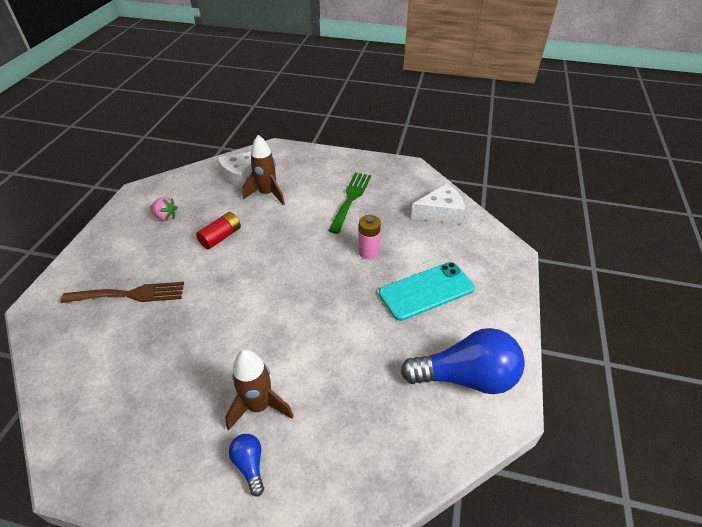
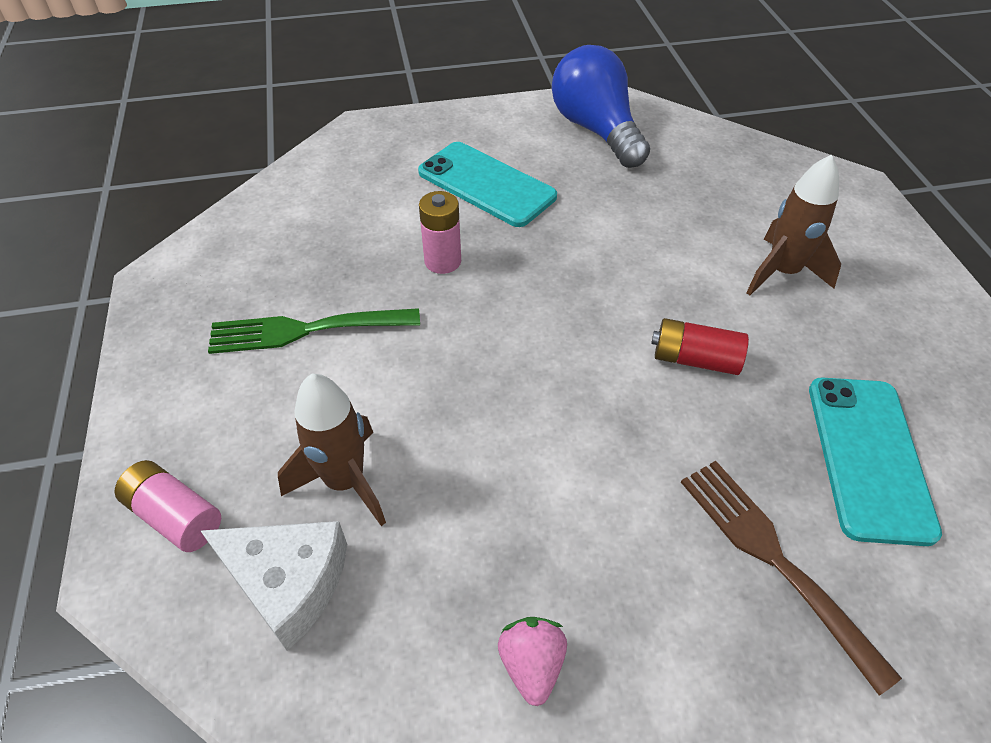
camera: 115 degrees left, 5 degrees up
(129, 359) = (868, 457): none -> turquoise phone
(221, 237) = (529, 492): red battery -> red battery (695, 359)
(250, 465) = (846, 250): blue light bulb -> none
(286, 158) = (175, 516): none -> pink battery
(440, 212) = (298, 207): white cheese -> none

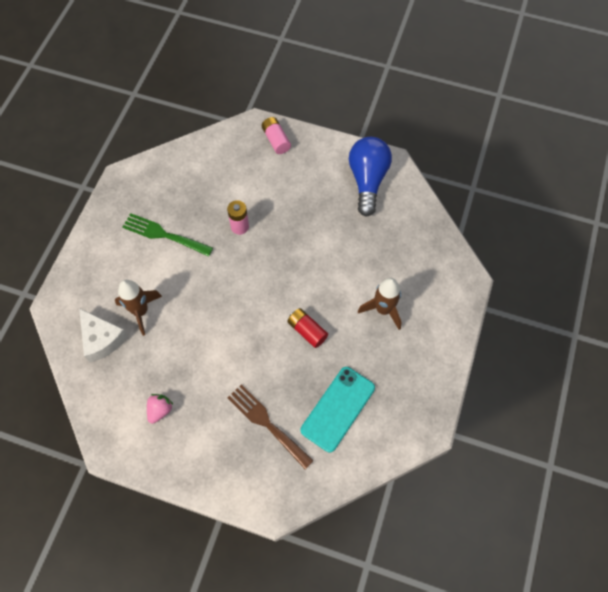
camera: 30 degrees right, 15 degrees up
(175, 516) = (79, 294): pink battery -> pink battery (276, 140)
(486, 184) = (289, 191): turquoise phone -> none
(773, 558) = (267, 423): brown fork -> brown fork turned 45 degrees counterclockwise

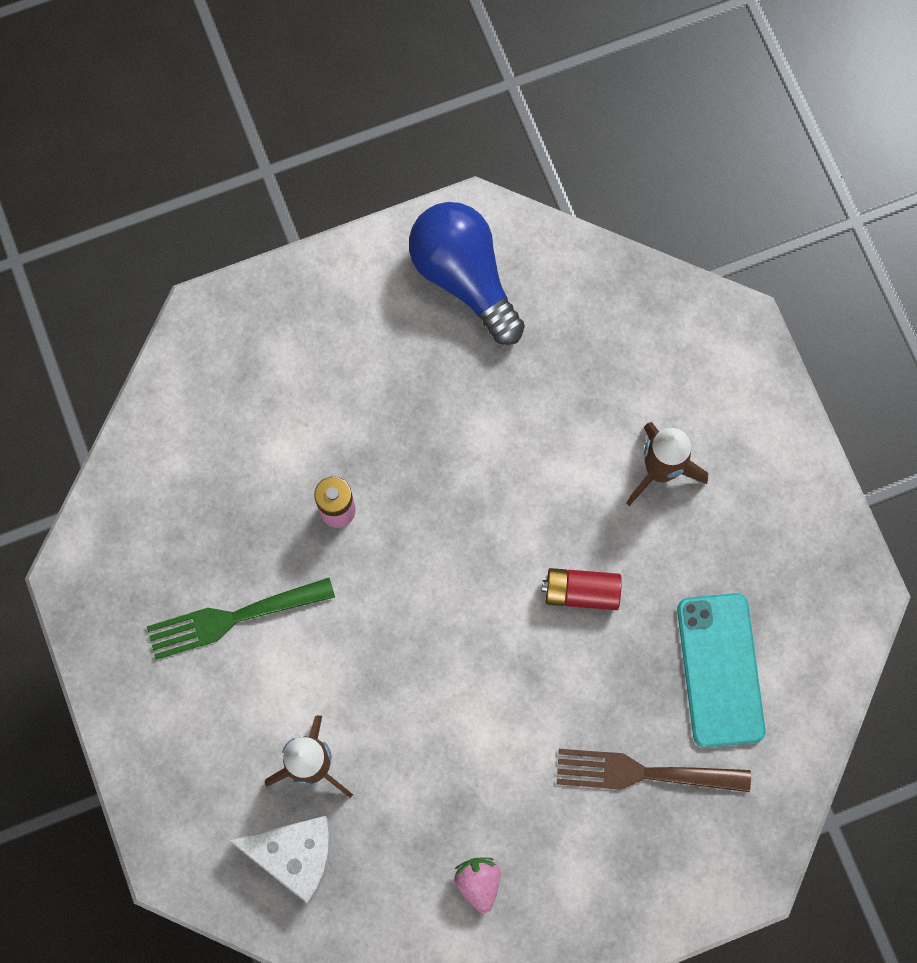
camera: 40 degrees left, 10 degrees up
(276, 140) = (262, 318): pink battery -> none

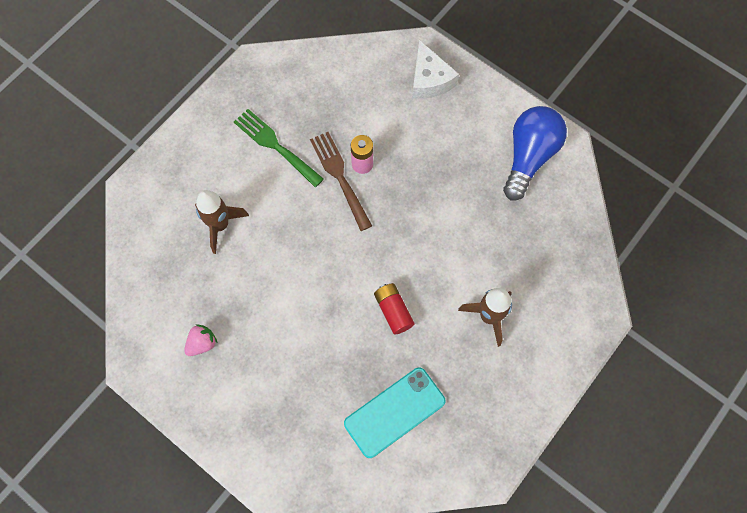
camera: 60 degrees right, 5 degrees down
(294, 854) = (168, 242): white cheese -> white cheese (429, 80)
(643, 773) = (310, 400): brown fork -> brown fork (339, 176)

